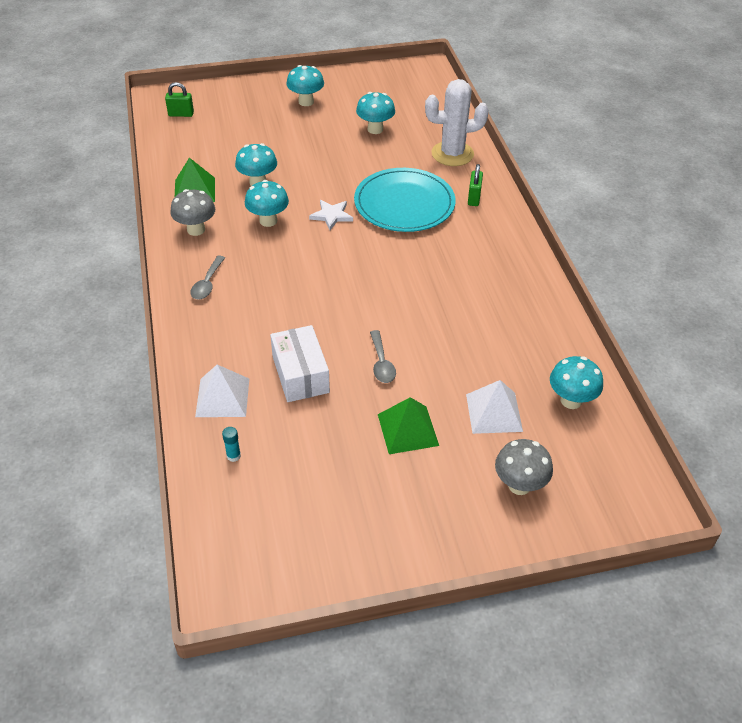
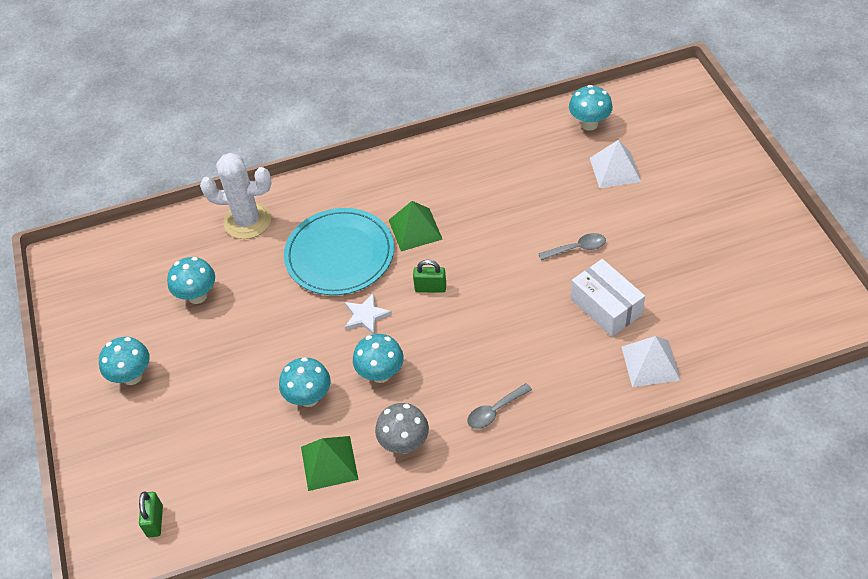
camera: 90 degrees left, 5 degrees up
(207, 283) = (494, 411): grey spoon -> grey spoon turned 135 degrees clockwise
(233, 456) = (715, 340): turquoise glue stick -> none
(300, 374) = (606, 307): white box -> white box turned 75 degrees clockwise
(407, 430) = (649, 223): green pyramid -> green pyramid (415, 229)
(452, 154) = (247, 221): white cactus -> white cactus turned 75 degrees counterclockwise
(474, 198) = (326, 198): green padlock -> green padlock (430, 288)
(519, 485) = (684, 151): grey mushroom -> none

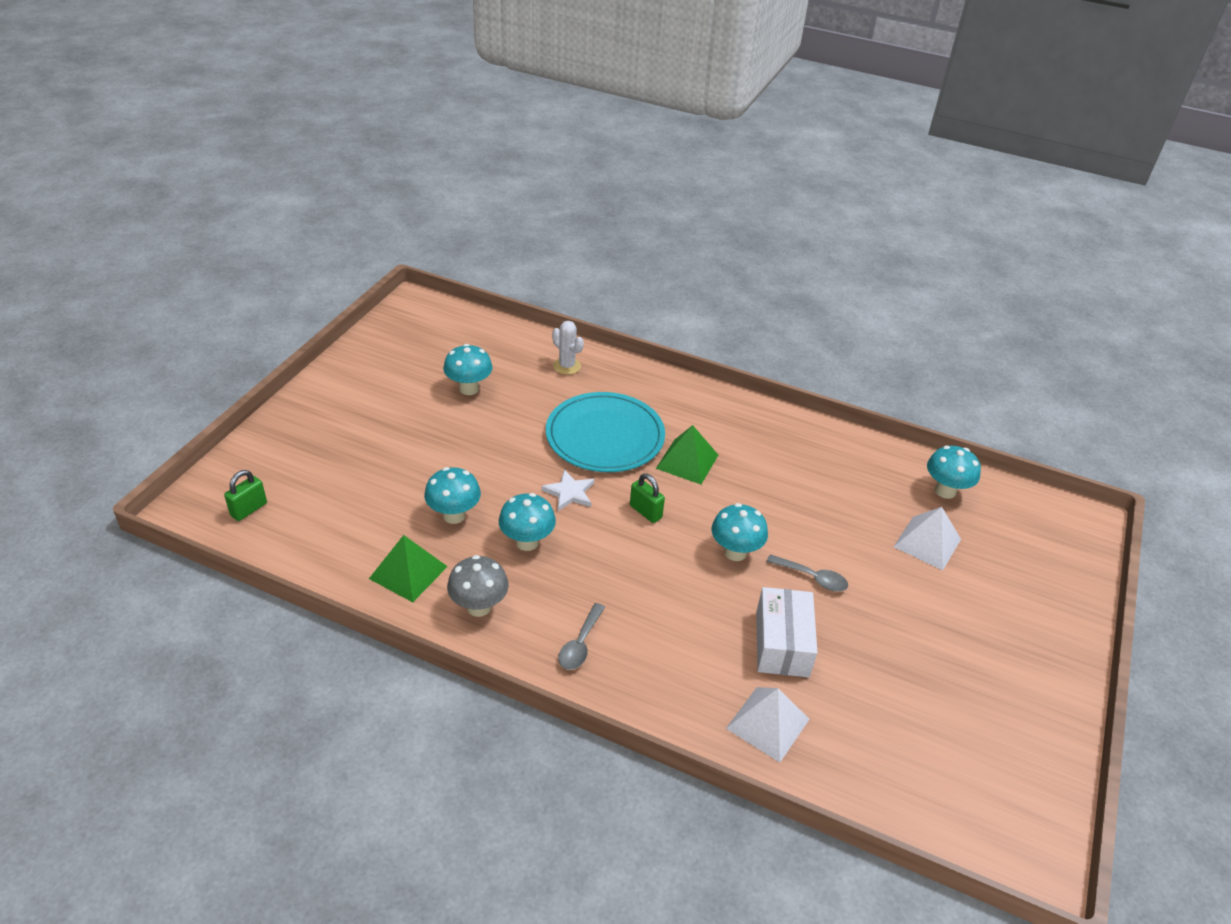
camera: 35 degrees right, 10 degrees down
(132, 376) = (360, 406): turquoise mushroom -> turquoise mushroom (735, 552)
(247, 221) = (567, 366): white cactus -> white cactus, size x0.57
(494, 411) = (580, 644): grey spoon -> grey spoon turned 75 degrees counterclockwise

